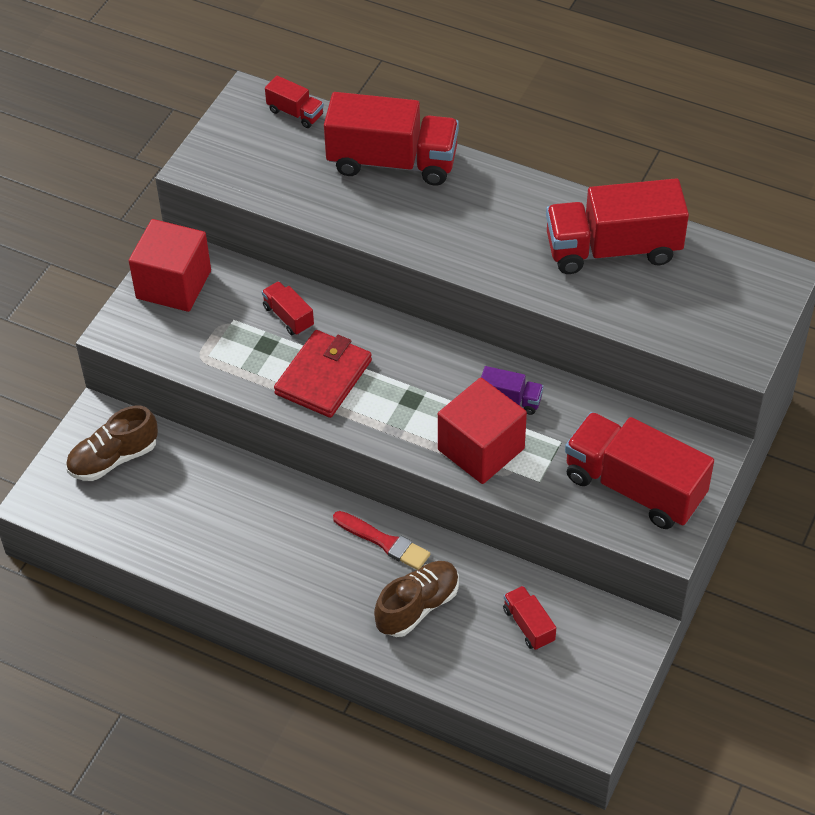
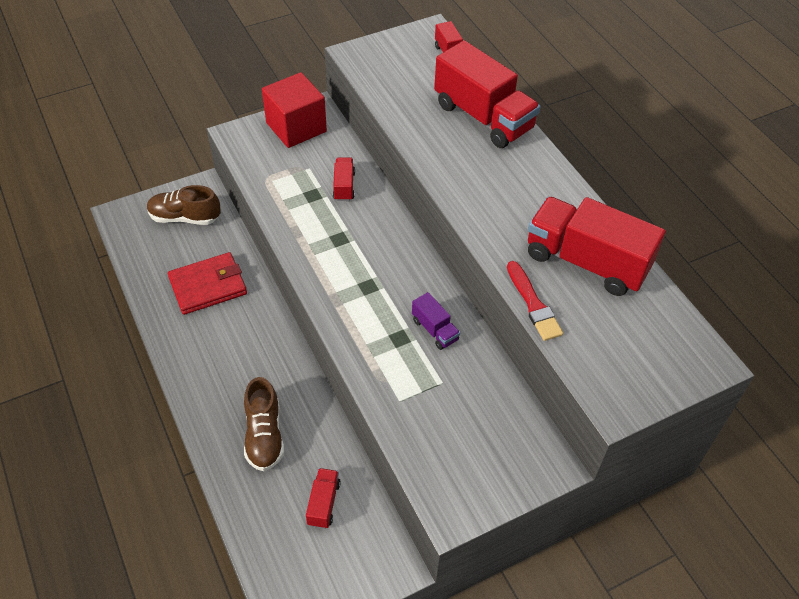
camera: 35 degrees right, 0 degrees up
(323, 377) = (327, 236): red wallet -> red wallet (208, 286)
(384, 542) = (287, 376): red brush -> red brush (533, 304)
(417, 607) = (264, 435): brown shoe -> brown shoe turned 90 degrees clockwise
(481, 449) = (381, 351): red cube -> none
(634, 487) = (464, 453): red truck -> none

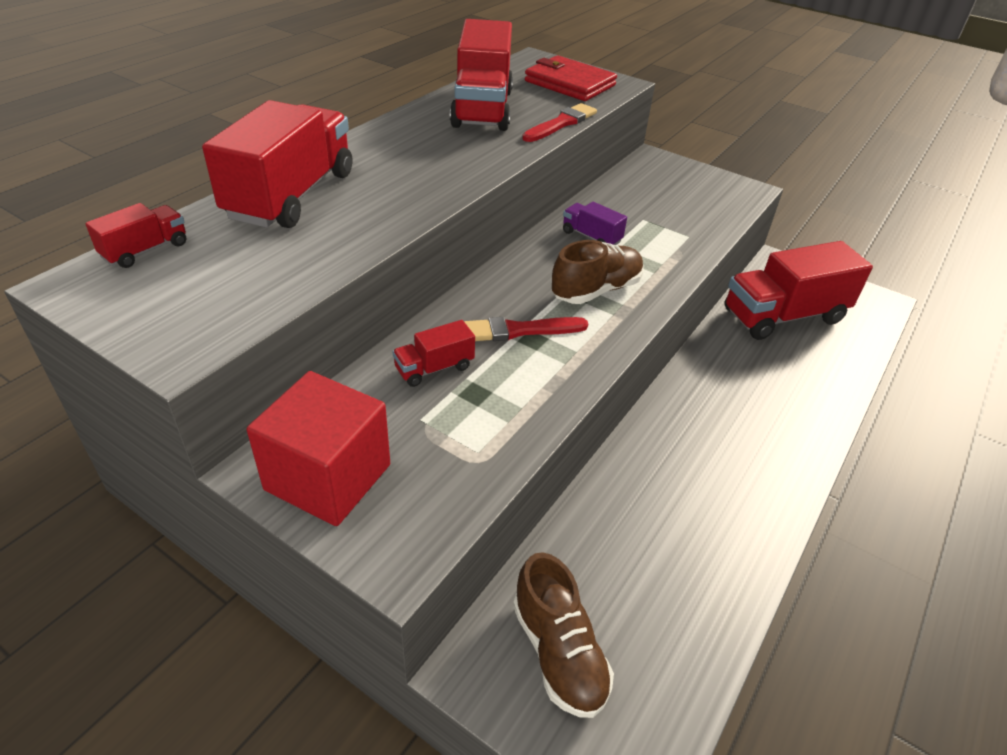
camera: 120 degrees left, 10 degrees down
(208, 286) = (655, 535): red wallet -> red wallet (569, 83)
(264, 435) = (775, 380): brown shoe -> brown shoe (596, 290)
(323, 503) = (783, 316): red truck -> red truck, size x2.18
(351, 236) = (519, 330): none -> red brush
(435, 330) = (591, 237): purple truck -> purple truck turned 75 degrees counterclockwise

